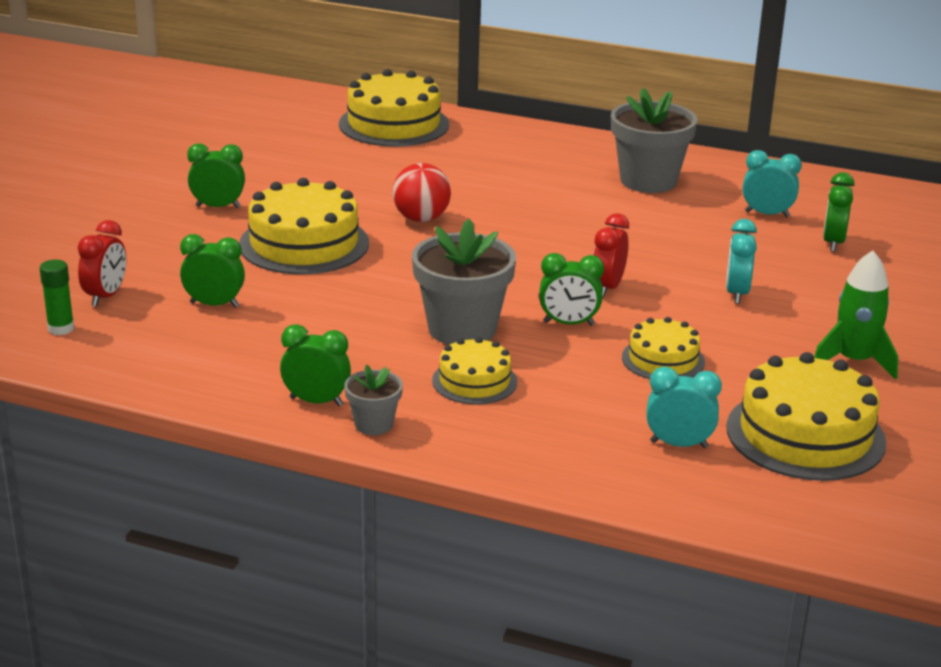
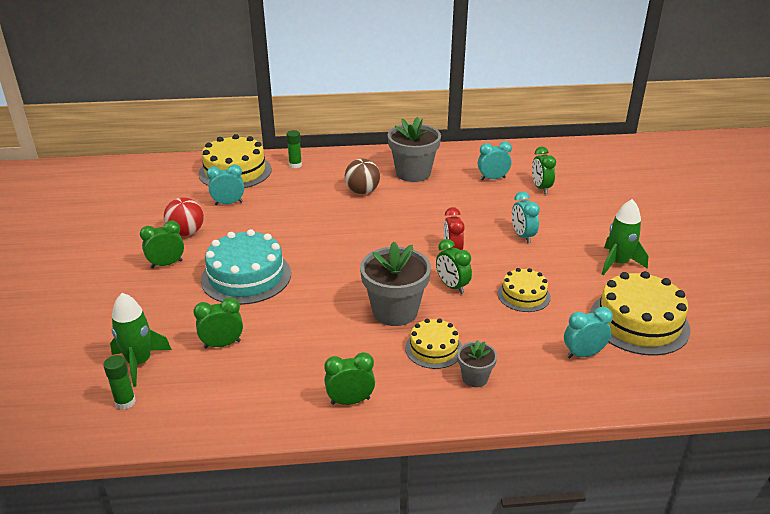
camera: 25 degrees left, 5 degrees up
(106, 296) = (139, 362): red clock -> green rocket
(304, 244) = (246, 276): yellow cake -> turquoise cake
(352, 159) = (228, 203): none -> turquoise clock
(373, 424) = (400, 406): grey flower pot -> grey flower pot (475, 378)
(421, 219) = (305, 236): red ball -> red ball (186, 233)
(484, 134) = (295, 165): none -> green glue stick
(550, 186) = (362, 191): none -> brown ball
(569, 323) = (452, 286): green clock -> green clock turned 75 degrees clockwise

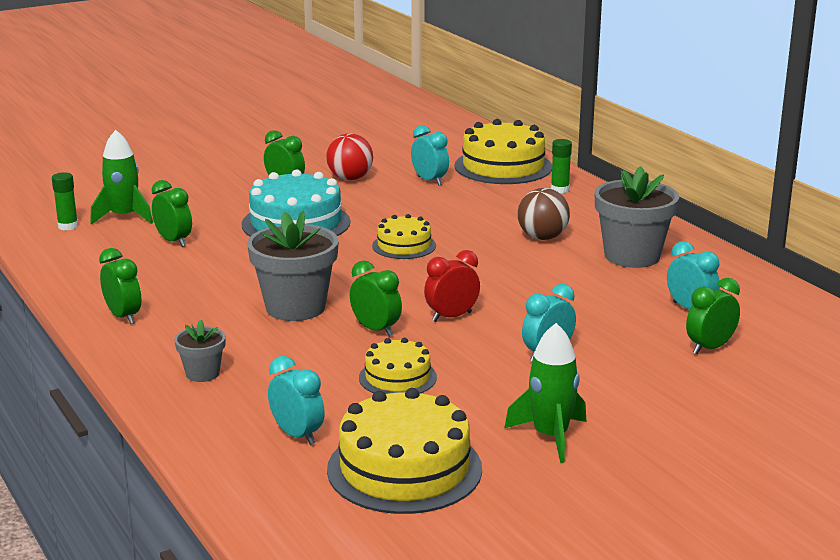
camera: 65 degrees right, 10 degrees down
(433, 348) = (240, 341): yellow cake -> yellow cake (404, 246)
(452, 286) = (376, 330): green clock -> green clock turned 105 degrees clockwise

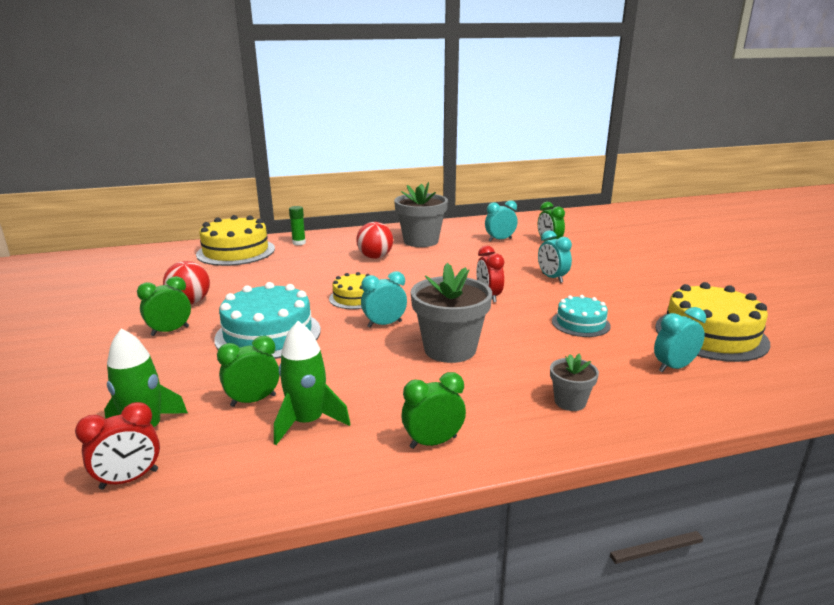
camera: 75 degrees left, 0 degrees up
(68, 226) = (129, 479): green glue stick -> red clock
(376, 330) = (502, 323): green clock -> none
(397, 377) = (580, 323): yellow cake -> turquoise cake
(429, 181) = (234, 275): turquoise clock -> turquoise clock (384, 324)
(542, 237) = (375, 257): brown ball -> red ball
(550, 436) = (657, 290): green rocket -> green rocket (307, 422)

